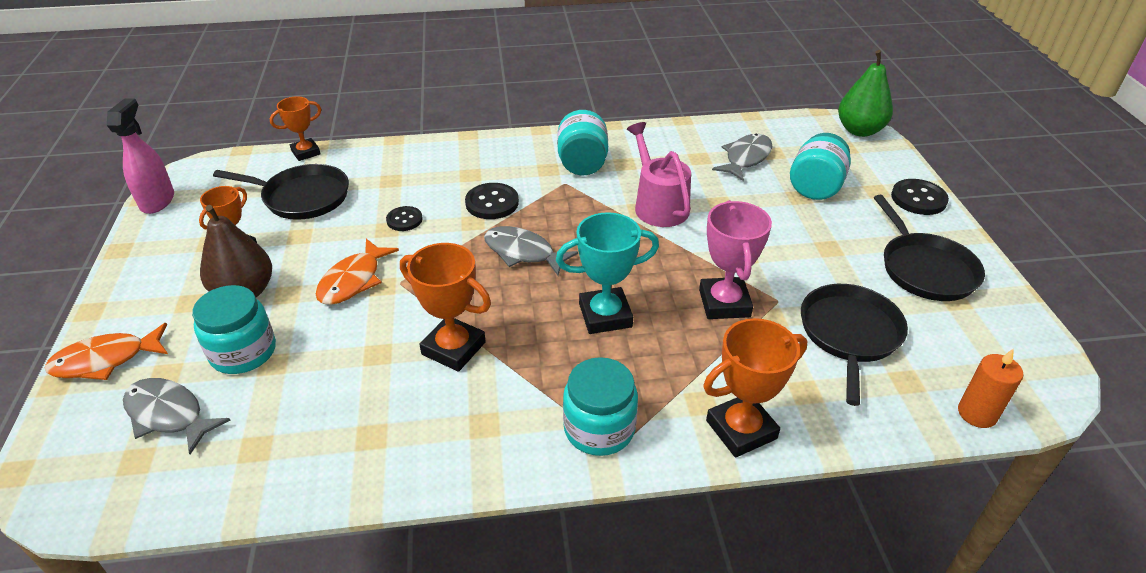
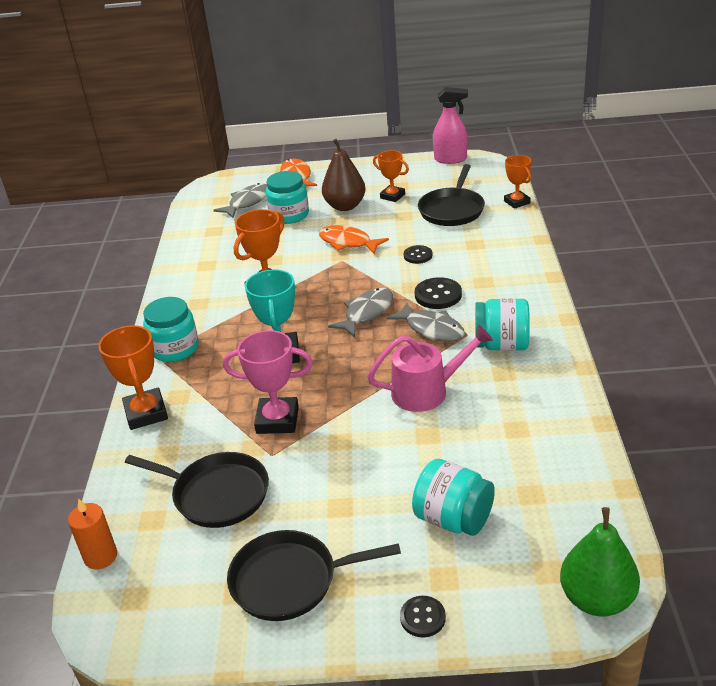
camera: 100 degrees right, 5 degrees down
(746, 158) = (517, 467): grey fish -> grey fish (431, 329)
(918, 199) = (422, 617): black button -> black button, size x0.65

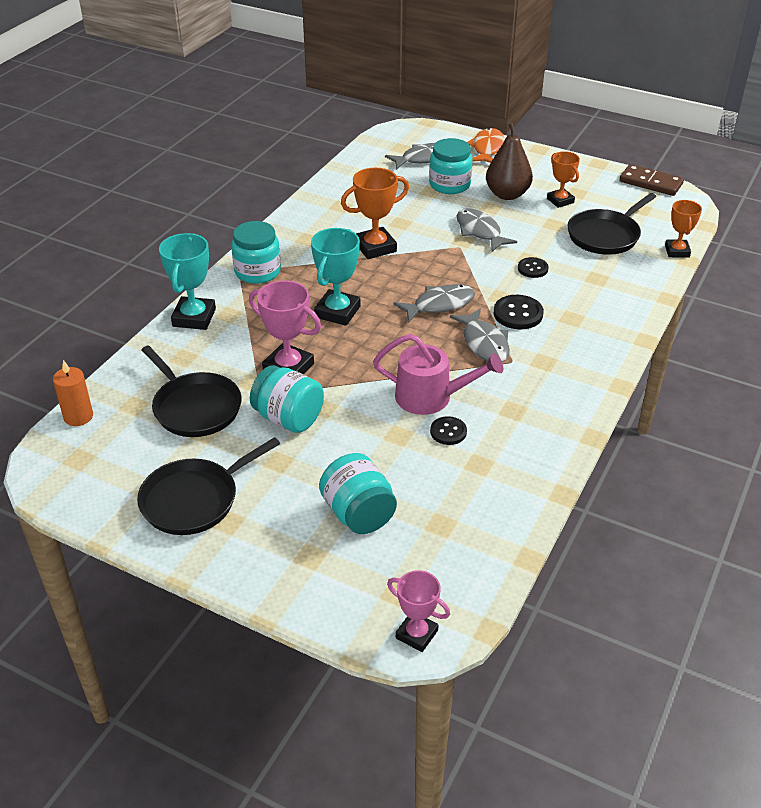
camera: 25 degrees right, 5 degrees up
(146, 413) = (194, 318): orange trophy -> turquoise trophy
(289, 580) = (194, 500): black pan -> black pan turned 60 degrees counterclockwise
(348, 242) = (479, 231): orange fish -> grey fish
(422, 617) = (268, 577): black button -> black button (448, 432)
(450, 159) = (650, 183): pink spray bottle -> brown domino
(501, 345) = (534, 384): turquoise jar -> turquoise jar (288, 418)
(597, 599) = (416, 634): green pear -> pink trophy

